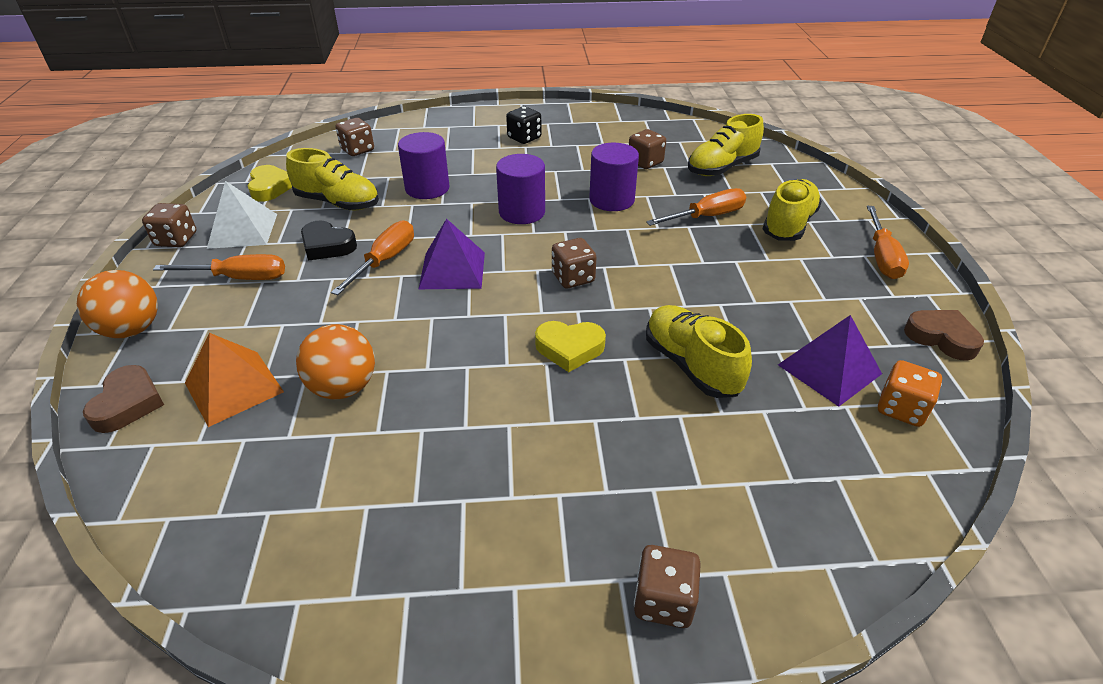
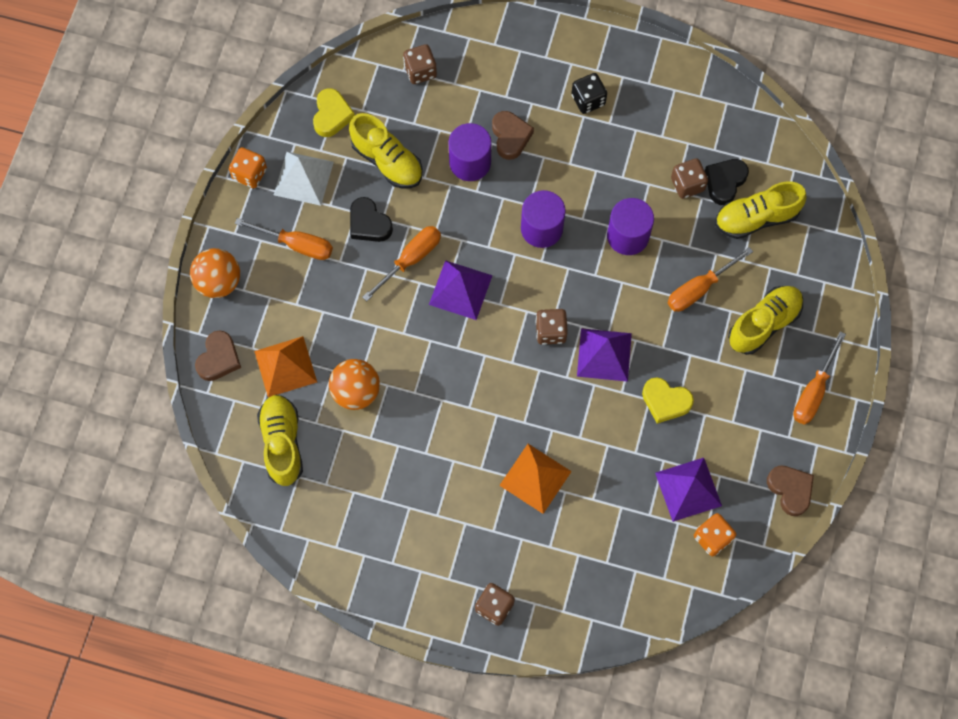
camera: 20 degrees right, 30 degrees up
(176, 240) = (250, 174): brown dice -> orange dice
(461, 168) = (510, 137): none -> brown heart
(569, 348) = (518, 407): yellow heart -> yellow heart (665, 401)
(632, 412) = (535, 478): none -> orange pyramid
(644, 281) = (604, 354): none -> purple pyramid
(677, 155) = (725, 182): none -> black heart
(691, 365) = (595, 452): yellow shoe -> yellow shoe (282, 443)
(706, 216) = (699, 289): orange screwdriver -> orange screwdriver turned 150 degrees clockwise

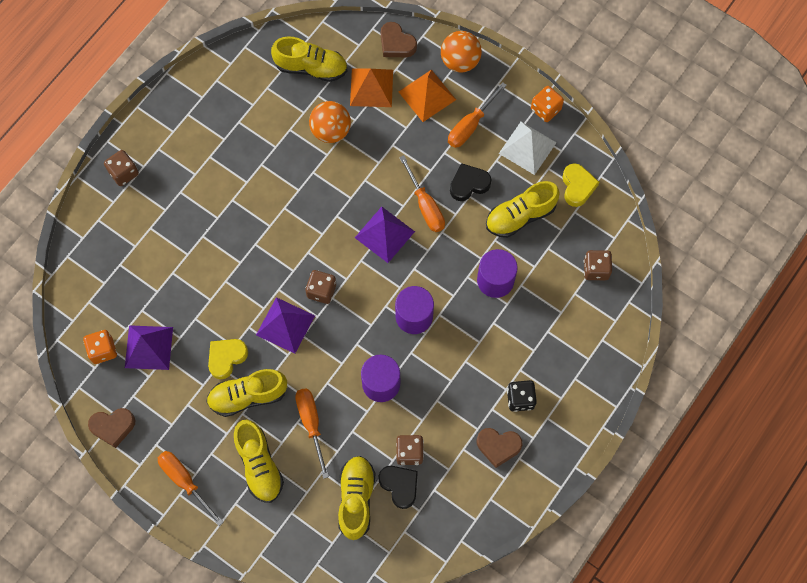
camera: 110 degrees right, 0 degrees up
(332, 115) = (577, 186): yellow heart -> yellow heart turned 120 degrees counterclockwise
(510, 137) = (507, 321): brown heart -> brown heart (498, 446)
(535, 478) = (207, 236): orange pyramid -> orange pyramid (427, 95)
(697, 363) = (248, 396): none -> yellow shoe

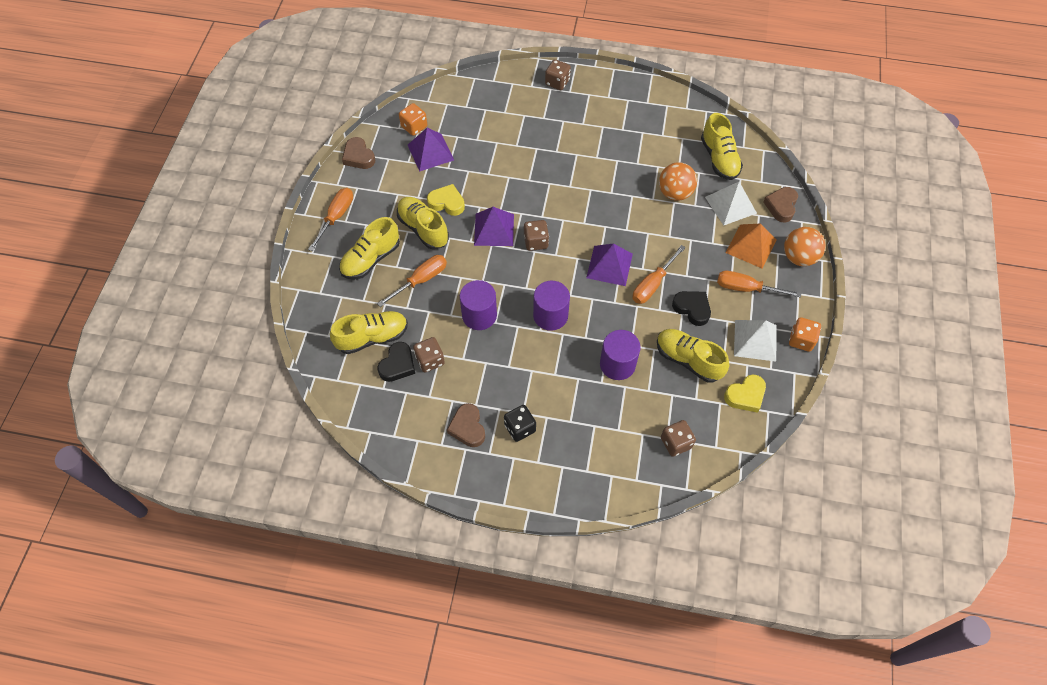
camera: 65 degrees right, 10 degrees down
(371, 87) = (730, 205): orange pyramid -> white pyramid

